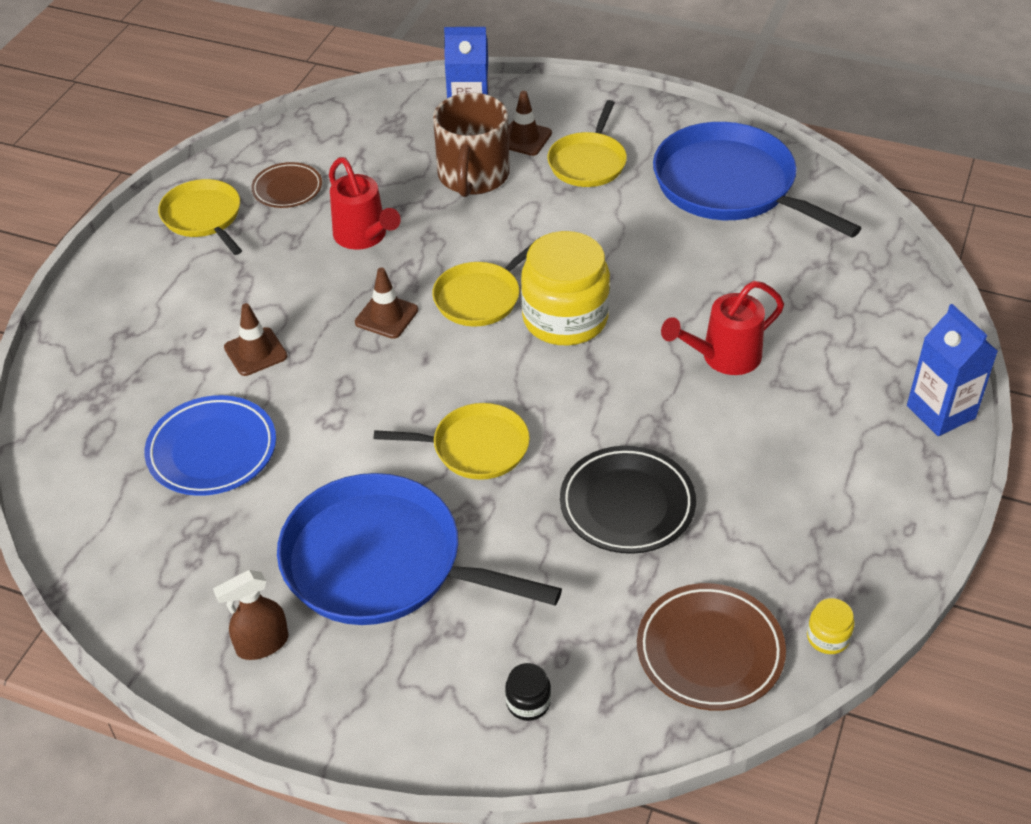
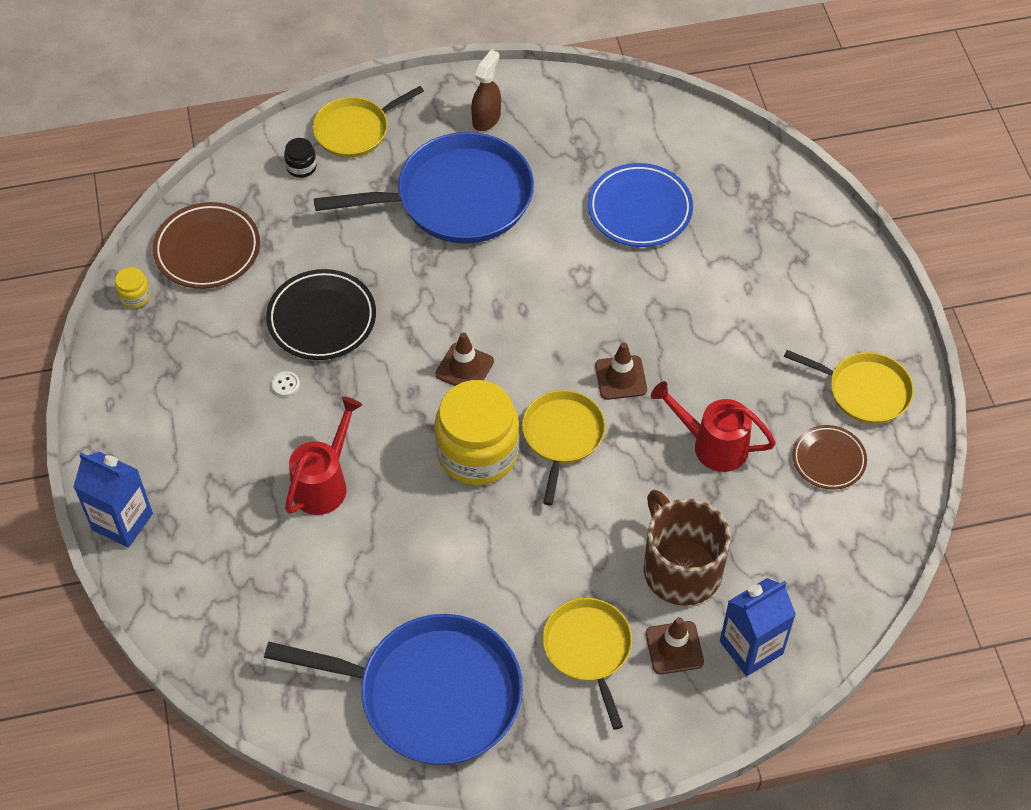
camera: 145 degrees right, 10 degrees up
(255, 352) = (688, 295): brown traffic cone -> brown traffic cone (464, 368)
(475, 447) = (460, 306): yellow pan -> yellow pan (355, 130)
(707, 458) = (285, 385): none -> white button

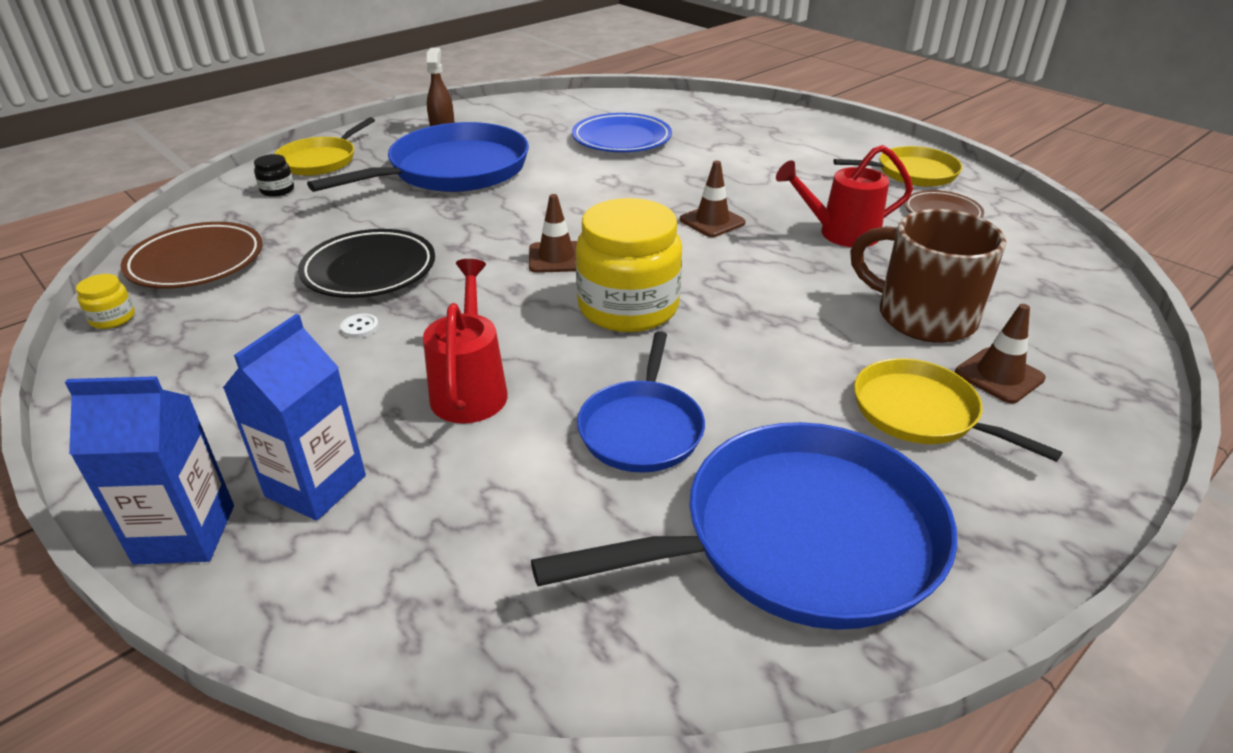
camera: 30 degrees left, 20 degrees down
(405, 571) = (642, 428): none -> blue pan
(562, 436) = (701, 270): yellow pan -> none
(751, 647) = (1063, 346): blue carton -> blue carton (316, 486)

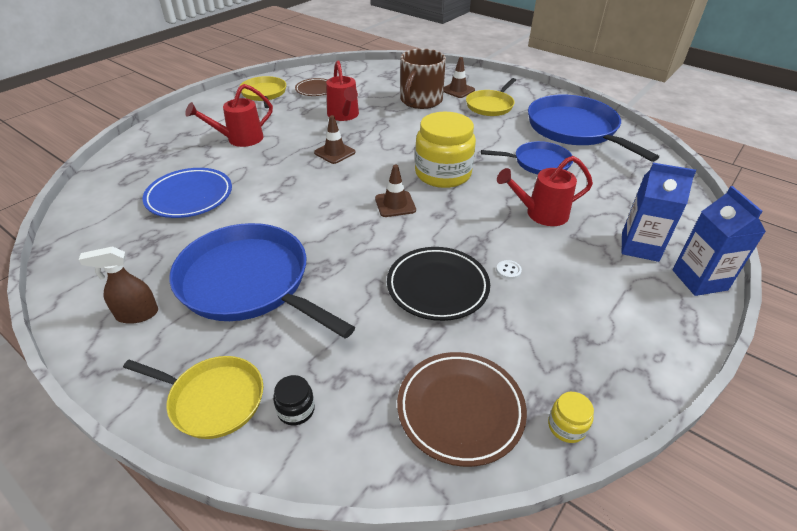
camera: 100 degrees left, 5 degrees up
(757, 160) = (239, 139): none -> red watering can

